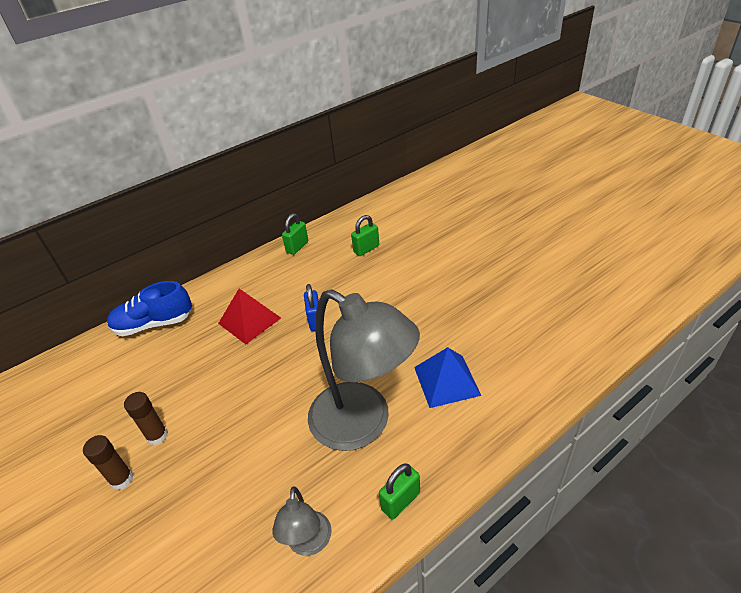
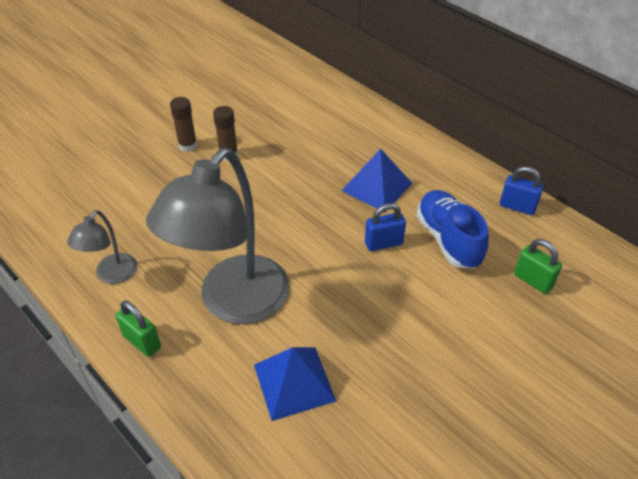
camera: 80 degrees right, 5 degrees up
(154, 324) = (363, 117): blue shoe -> blue shoe (448, 240)
(249, 320) = (377, 187): red pyramid -> blue pyramid
(297, 247) = (517, 207): green padlock -> blue padlock
(309, 543) = (112, 275): grey lamp -> grey lamp turned 60 degrees counterclockwise

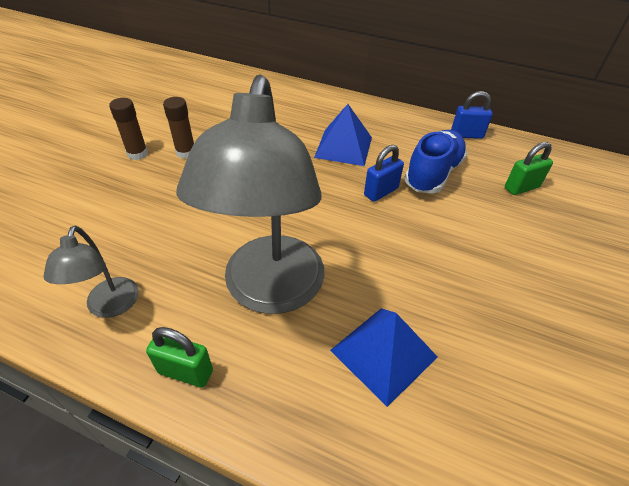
camera: 25 degrees left, 0 degrees up
(448, 240) = (432, 174): blue shoe -> blue shoe turned 75 degrees clockwise
(533, 280) = (521, 187): green padlock -> green padlock turned 45 degrees counterclockwise

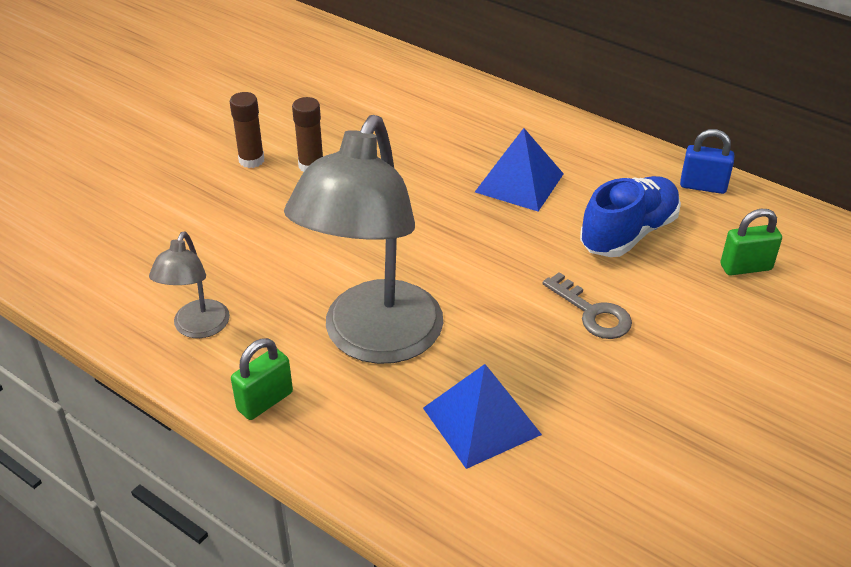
camera: 15 degrees right, 5 degrees down
(185, 372) = (265, 401): green padlock -> green padlock turned 75 degrees counterclockwise
(381, 192) = (547, 247): blue padlock -> none
(433, 239) = (592, 313): none -> grey key

